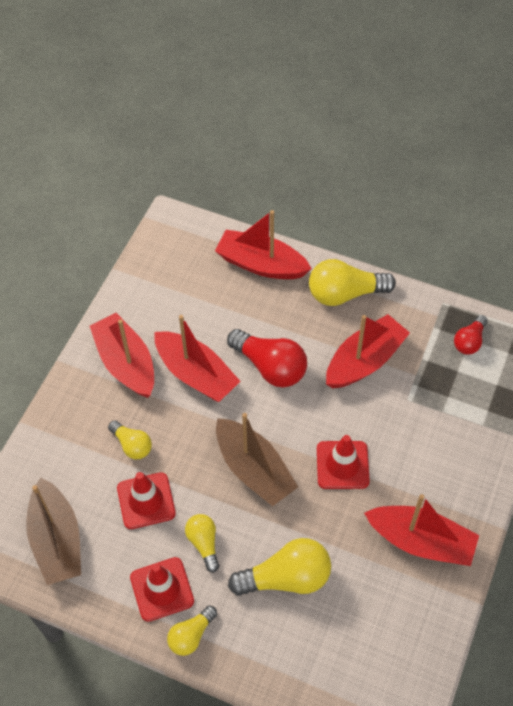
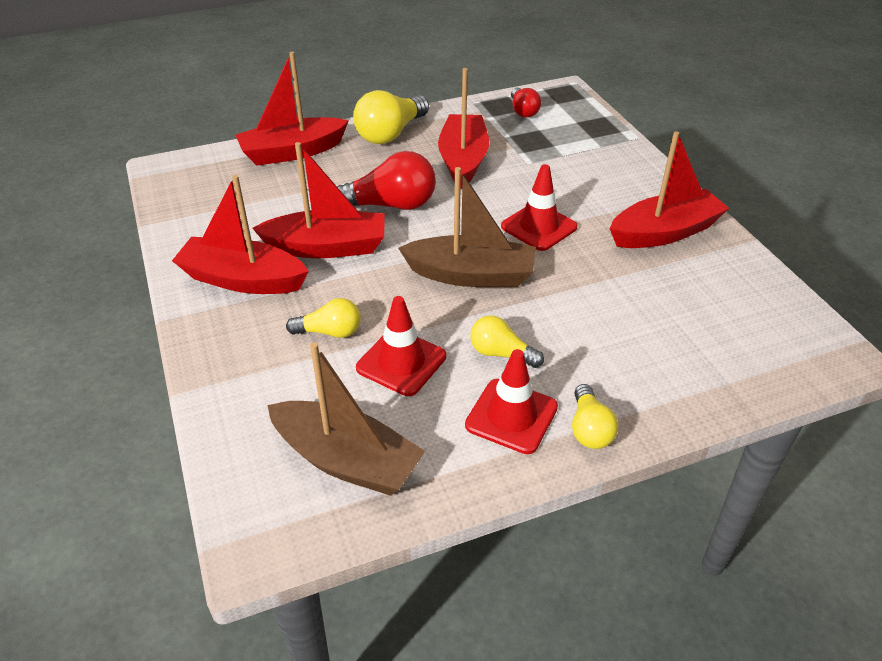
camera: 45 degrees left, 15 degrees down
(286, 578) = (605, 325): yellow light bulb -> none

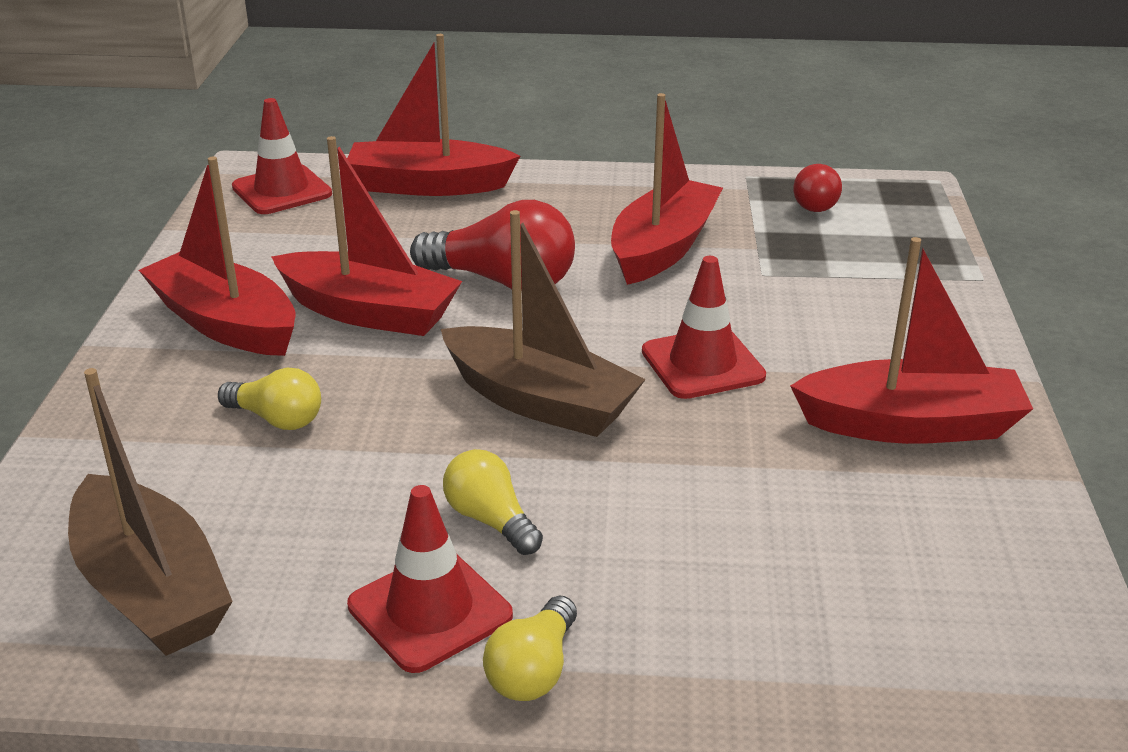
camera: 25 degrees right, 10 degrees down
(391, 133) = (586, 191): yellow light bulb -> none
(401, 362) = (337, 487): red traffic cone -> red traffic cone (282, 191)

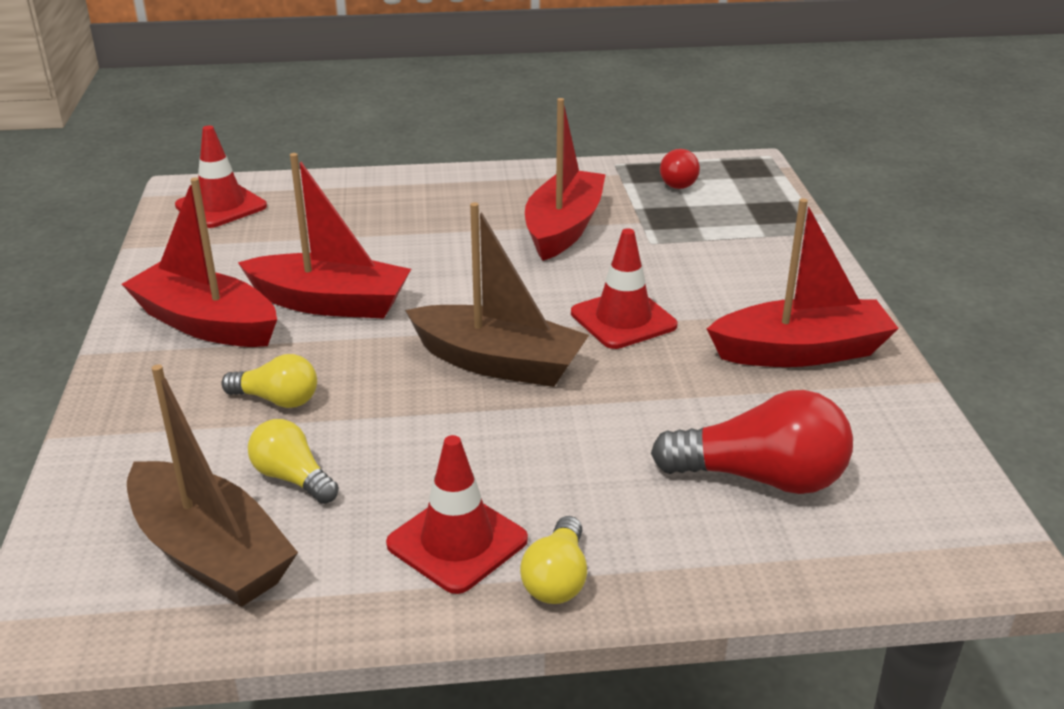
camera: 10 degrees left, 0 degrees up
(429, 185) = (350, 192): red boat -> none
(490, 520) = (486, 463): yellow light bulb -> yellow light bulb (293, 478)
(503, 281) = (438, 267): red light bulb -> red light bulb (760, 478)

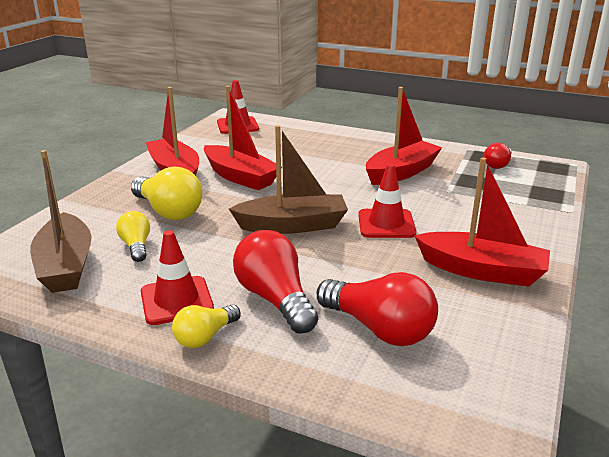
camera: 30 degrees right, 5 degrees down
(277, 400) = (168, 211): yellow light bulb -> yellow light bulb, size x1.73
(498, 363) = (292, 225): brown boat -> brown boat turned 60 degrees counterclockwise
(592, 486) = (275, 299): none -> red light bulb

